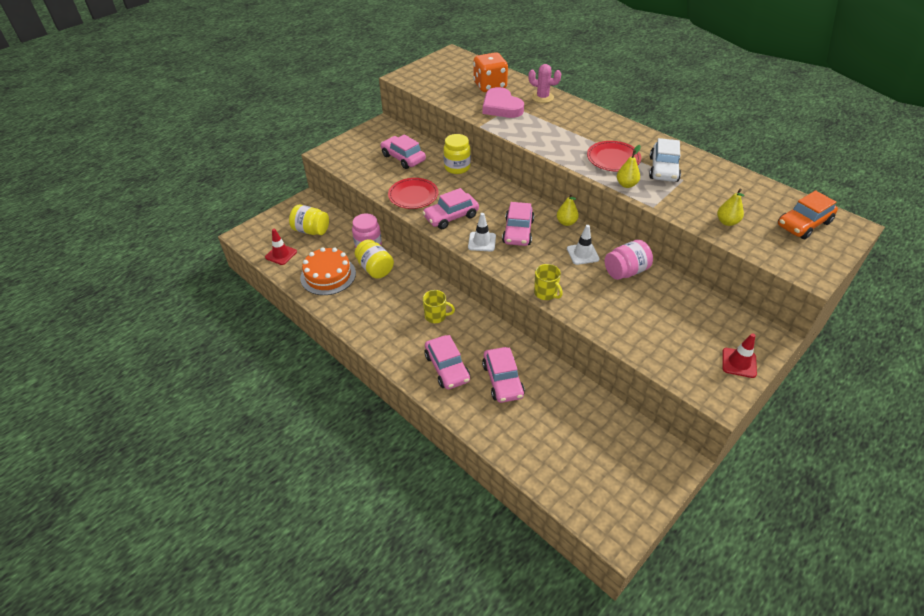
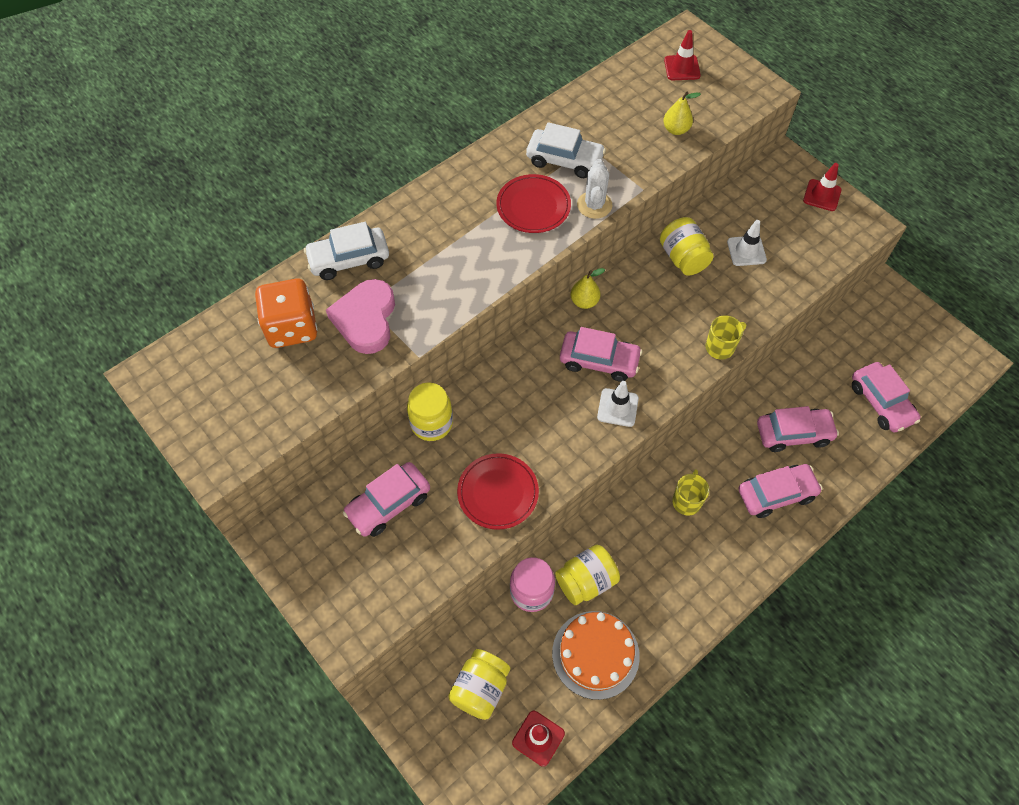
camera: 85 degrees left, 15 degrees up
(451, 217) = (557, 442): pink car -> pink car (881, 402)
(501, 107) = (365, 319): pink heart -> pink heart turned 120 degrees clockwise
(542, 97) = (349, 259): pink cactus -> white car
(582, 254) = (649, 295): white traffic cone -> white traffic cone (746, 251)
(626, 184) = (594, 205): yellow pear -> white cactus
(626, 271) = (683, 258): pink jar -> yellow jar
(803, 224) = (682, 68): orange car -> red traffic cone

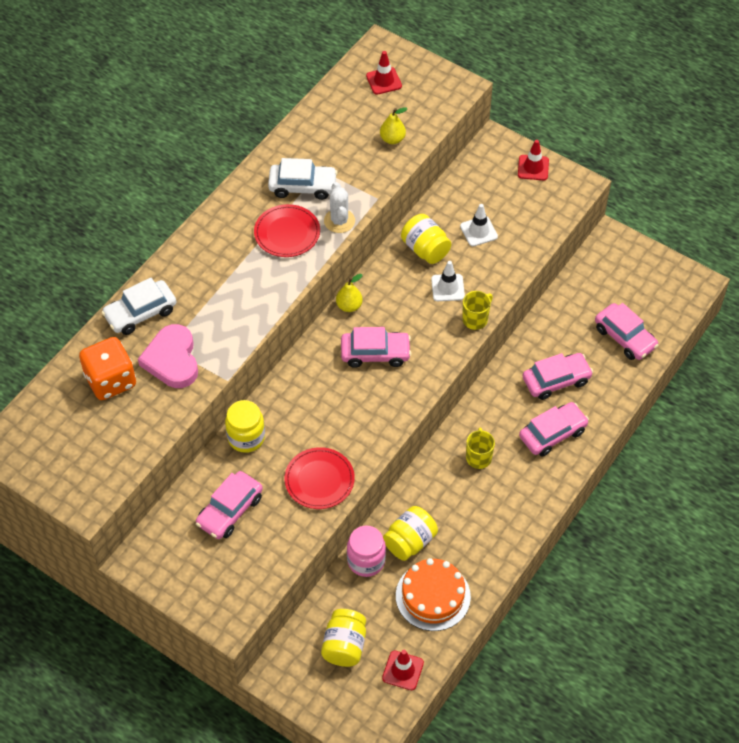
camera: 15 degrees left, 5 degrees down
(617, 407) = (401, 389): white traffic cone -> white traffic cone (447, 288)

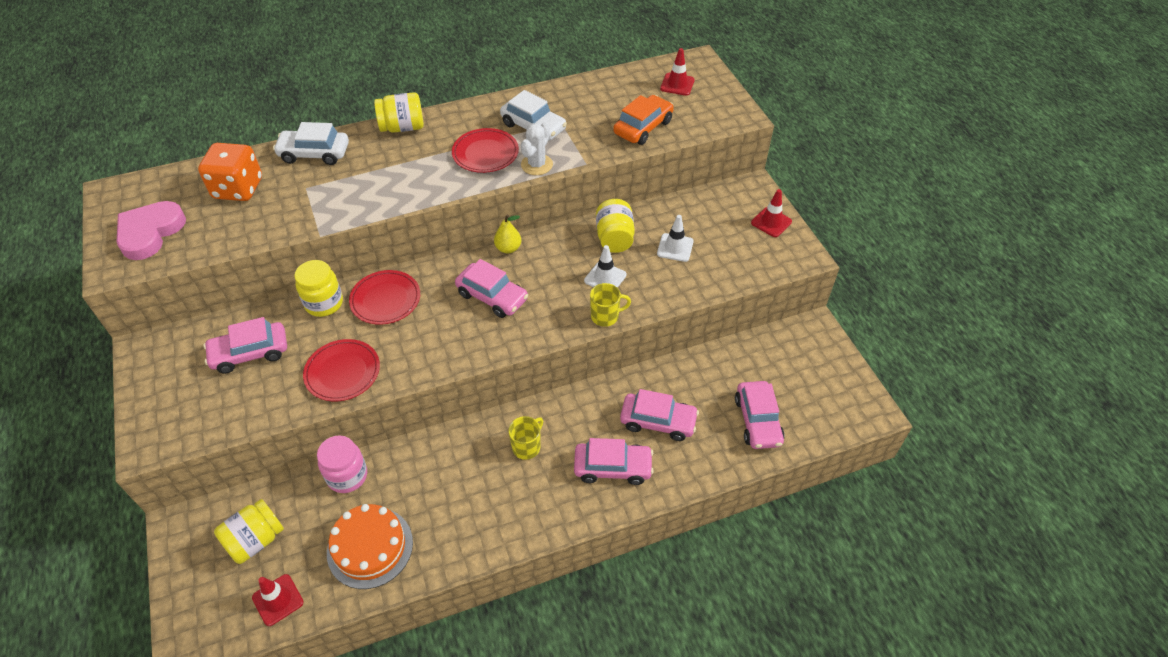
camera: 35 degrees right, 5 degrees down
(172, 360) = (297, 198): pink heart -> pink heart (150, 232)
(293, 405) = (385, 299): none -> red plate
(392, 139) = (643, 127): yellow pear -> orange car
(410, 541) = (398, 483): yellow jar -> yellow jar (402, 127)

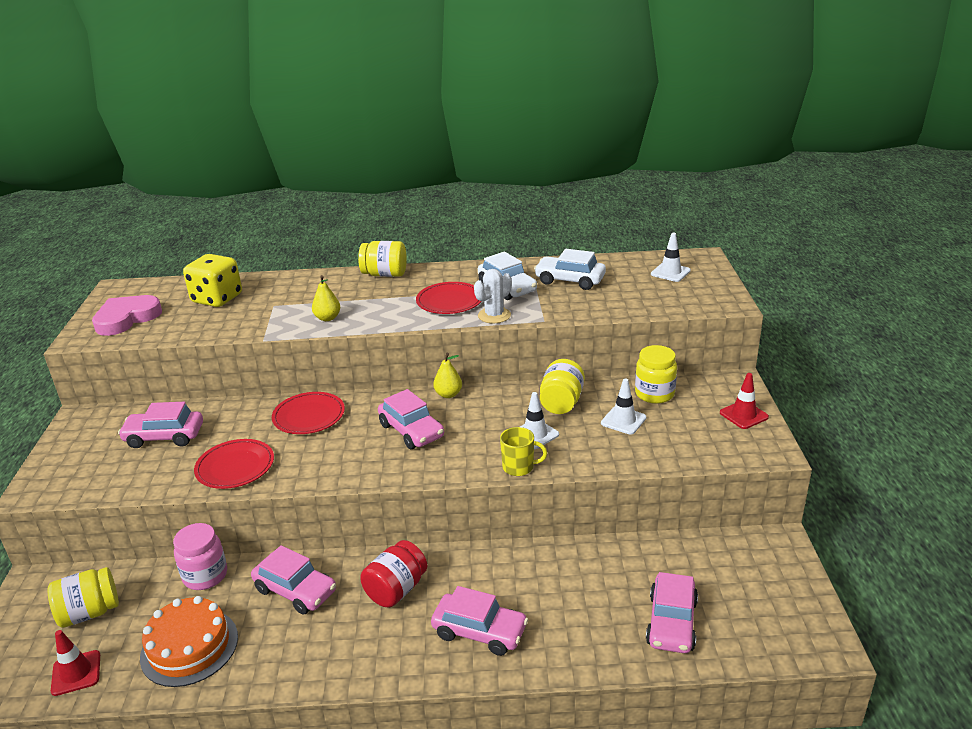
camera: 20 degrees right, 20 degrees down
(238, 189) = (217, 299): orange dice -> yellow dice
(314, 154) = (296, 283): white car -> white car (570, 280)
(324, 303) = (252, 410): yellow jar -> yellow jar (654, 394)
(372, 195) = (327, 318): none -> yellow pear
(527, 446) = (396, 590): yellow mug -> red jar
(643, 127) = (617, 300): orange car -> none
(658, 421) = (551, 597): pink car -> pink car (295, 590)
(677, 84) = (670, 272): red traffic cone -> white traffic cone

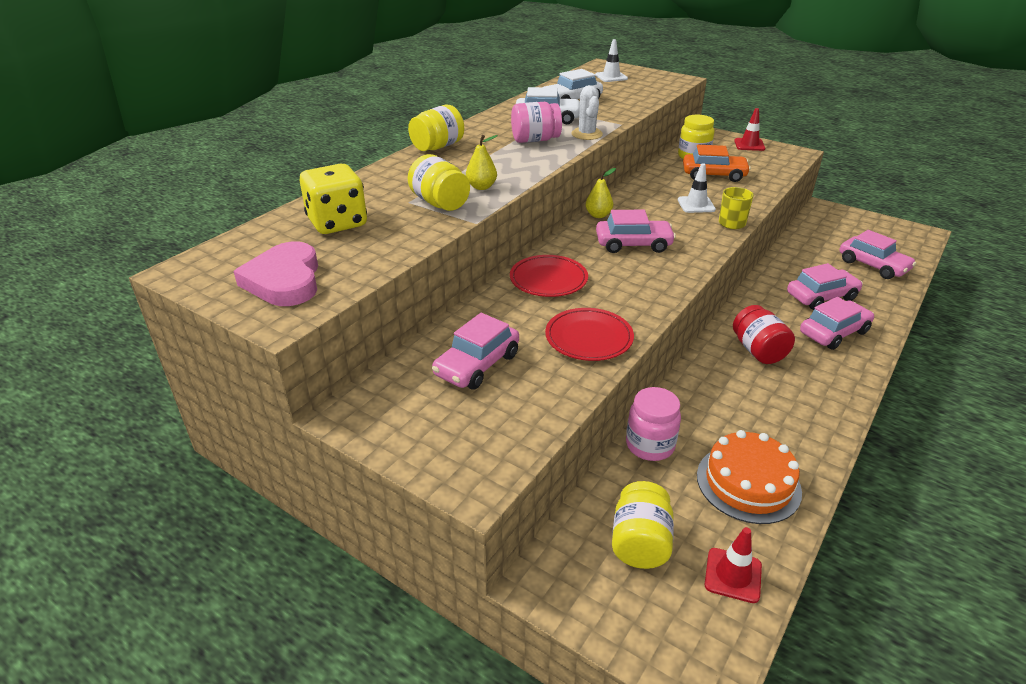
camera: 55 degrees left, 5 degrees up
(295, 590) = (717, 399): pink car -> pink car (821, 297)
(449, 301) = (535, 140): red plate -> pink jar
(561, 403) = (666, 184): yellow jar -> yellow jar (440, 203)
(623, 420) = (714, 175): white traffic cone -> orange car

